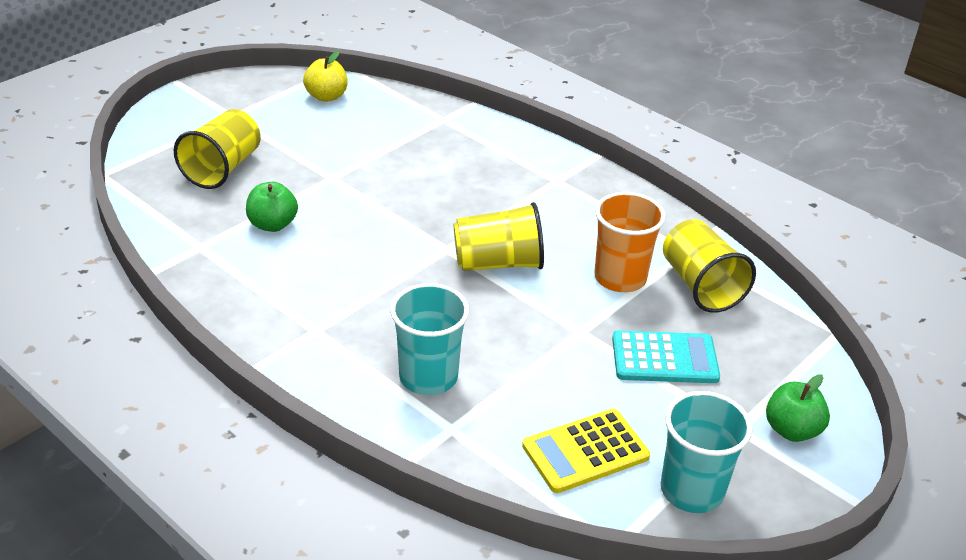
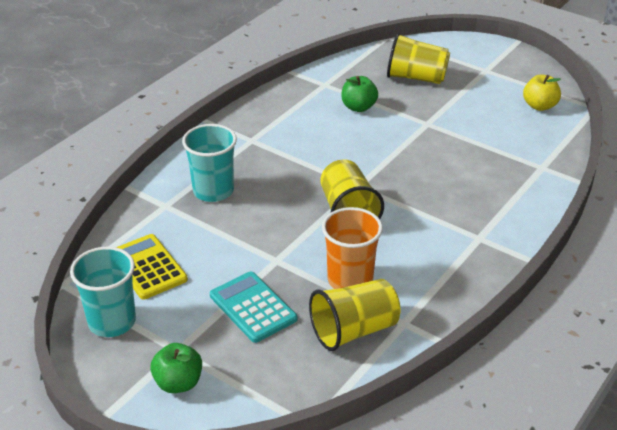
camera: 85 degrees right, 0 degrees up
(664, 358) = (253, 307): turquoise calculator -> turquoise calculator turned 150 degrees clockwise

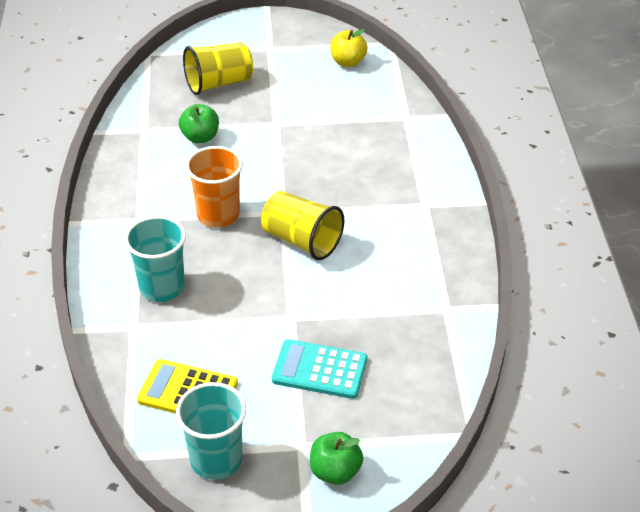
camera: 40 degrees left, 5 degrees up
(350, 280) = (369, 298): orange cup -> orange cup (218, 215)
(354, 330) = (418, 338): yellow cup -> none

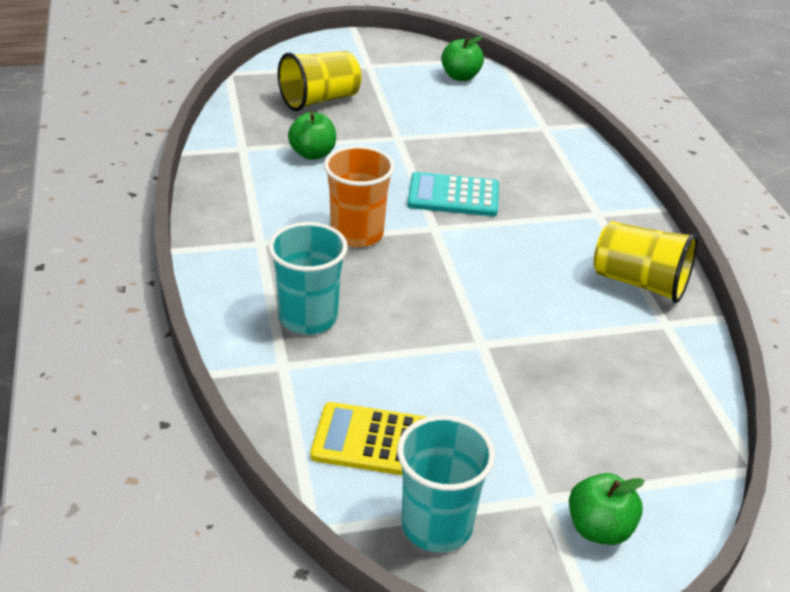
camera: 10 degrees left, 5 degrees down
(301, 240) = (466, 257): yellow cup -> yellow cup (639, 283)
(320, 370) = (537, 403): turquoise calculator -> turquoise calculator (453, 196)
(348, 62) = (460, 76): yellow apple -> green apple

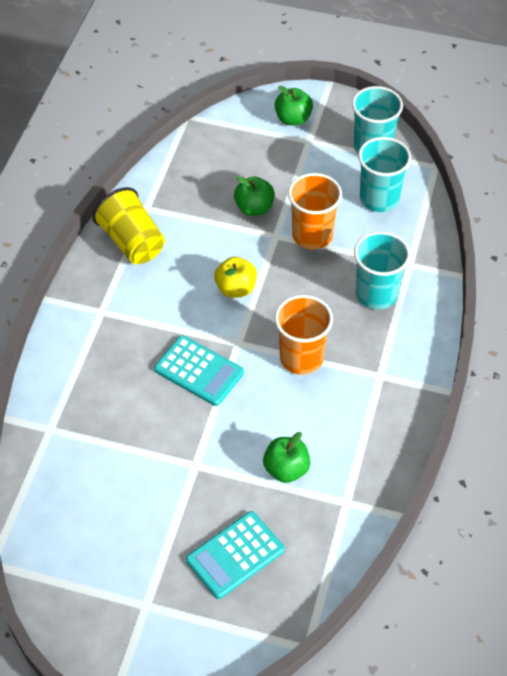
camera: 150 degrees left, 15 degrees up
(320, 100) = (235, 555): yellow cup -> turquoise calculator
(375, 441) = (379, 199): yellow calculator -> turquoise cup
(435, 359) = (312, 235): none -> orange cup
(460, 76) = (63, 544): green apple -> green apple (254, 208)
(479, 273) = (236, 288): none -> yellow apple

